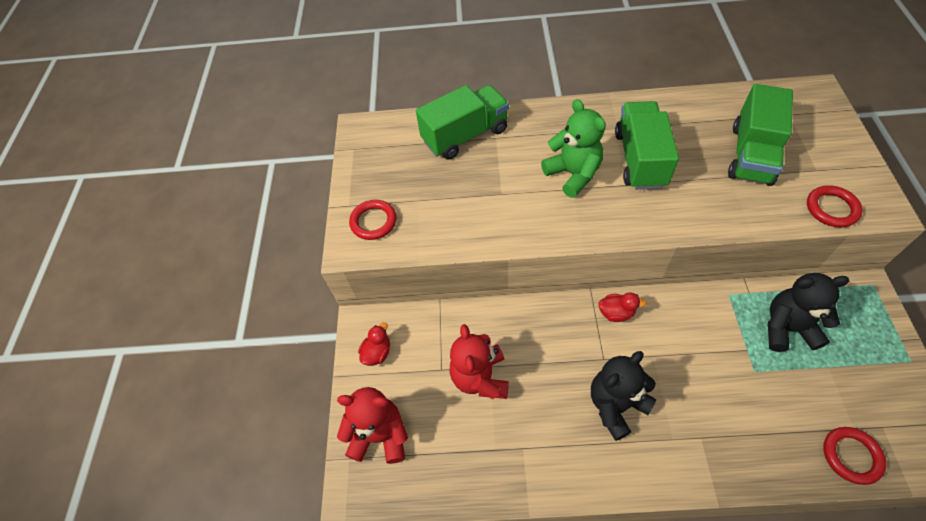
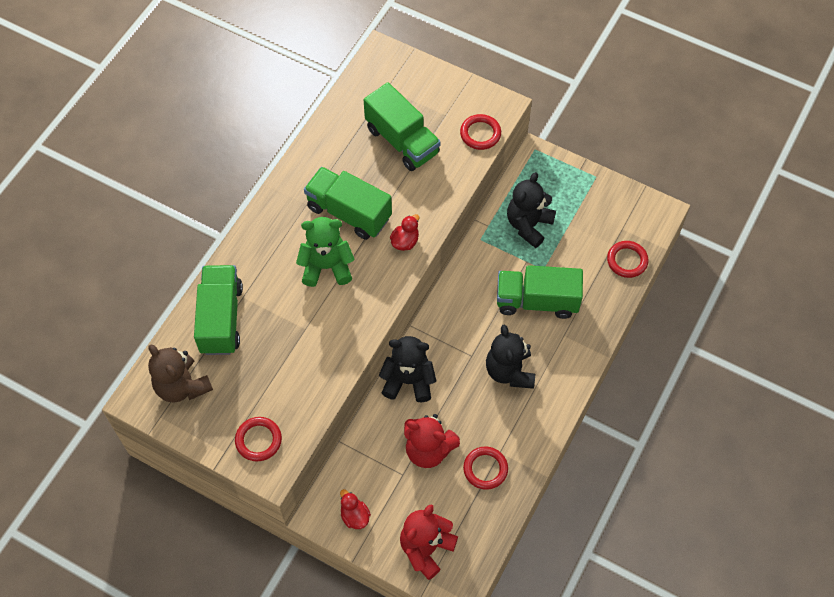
camera: 65 degrees left, 5 degrees up
(388, 146) = (182, 386): none -> brown teddy bear
(495, 444) = (485, 469): none -> red ring
(535, 319) = (408, 381): none -> black teddy bear
(616, 313) = (442, 322): red duck -> red duck (405, 241)
(714, 386) = (537, 301): none -> green truck

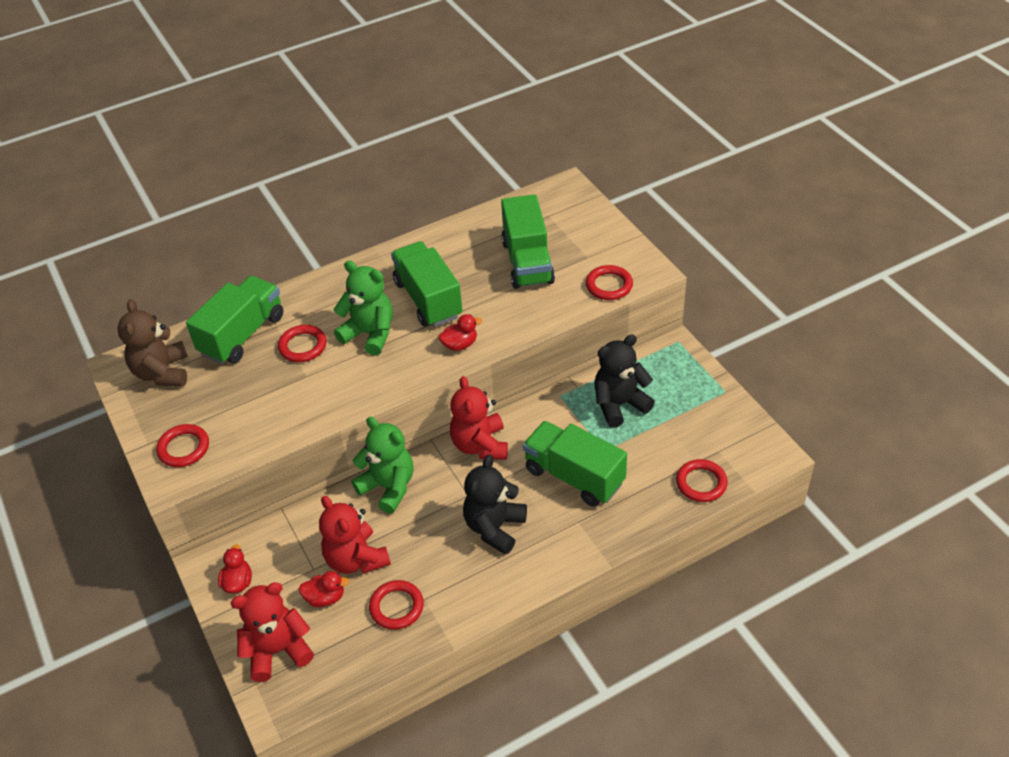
camera: 35 degrees right, 15 degrees down
(280, 304) = (303, 346): none -> red ring
(408, 381) = (388, 487): black teddy bear -> green teddy bear
(429, 491) = (325, 597): none -> red duck
(451, 311) = (480, 445): none -> red teddy bear

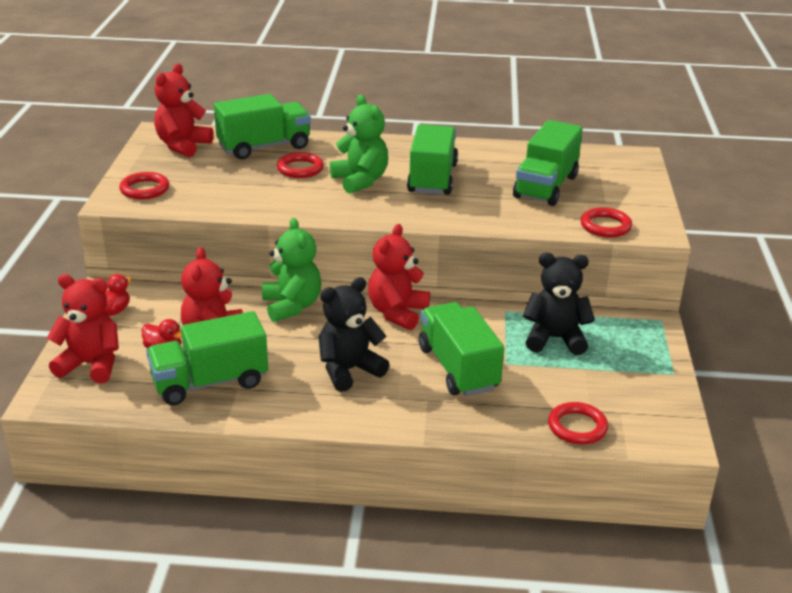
camera: 30 degrees right, 15 degrees down
(162, 372) = (183, 146): brown teddy bear -> red teddy bear
(396, 607) = (210, 382): red ring -> green truck
(460, 344) = (426, 213): red duck -> none

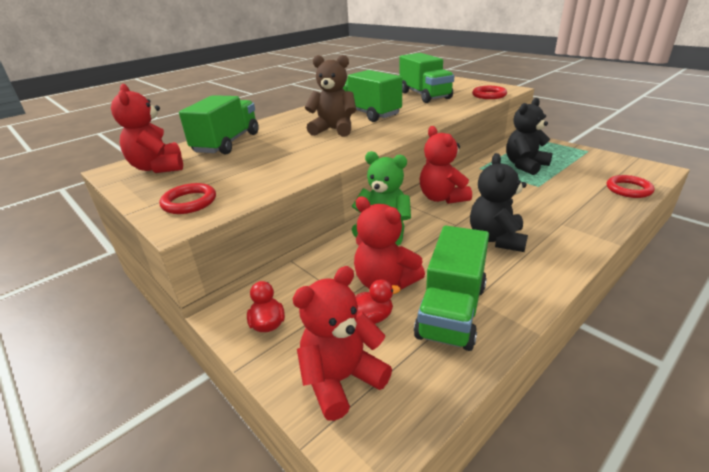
camera: 45 degrees left, 0 degrees up
(300, 169) = (282, 141): red ring -> none
(360, 181) = (334, 130): green teddy bear -> brown teddy bear
(458, 368) = (531, 201): green truck -> none

